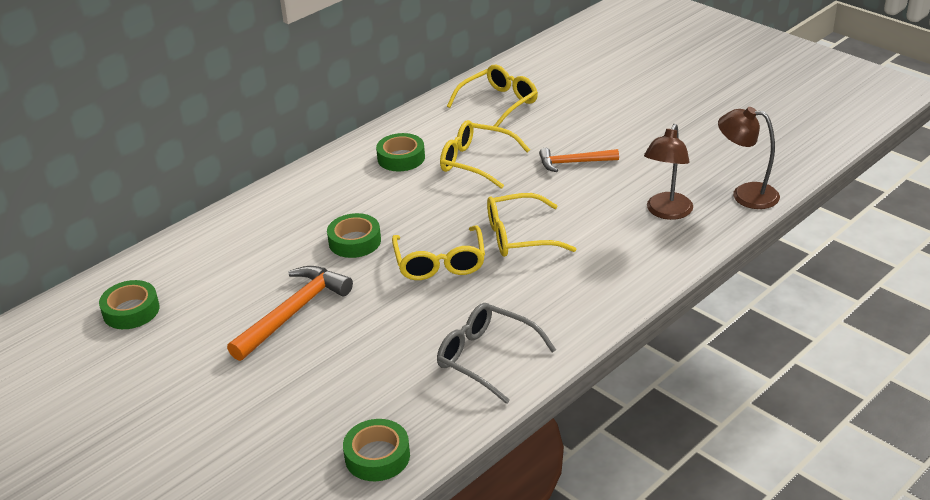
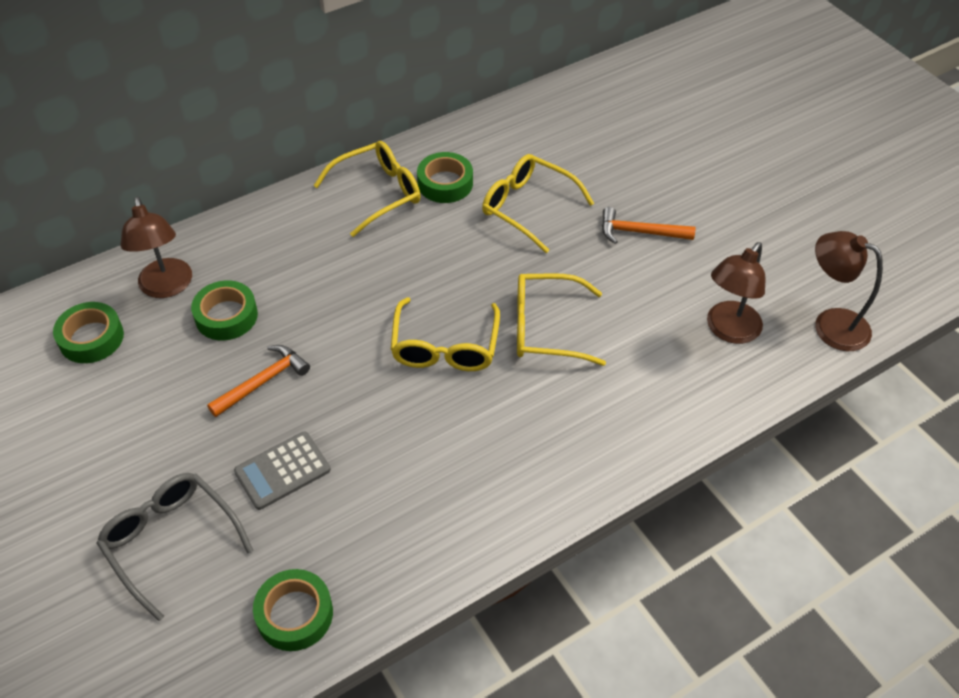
camera: 10 degrees right, 15 degrees up
(186, 266) = (167, 287): none -> brown lamp
(294, 312) = (263, 381): orange hammer -> orange hammer, size x0.63
(332, 367) = (282, 471): none -> grey calculator
(354, 241) = (359, 294): green tape -> green tape (226, 316)
(486, 358) = (457, 500): grey glasses -> grey glasses (171, 541)
(499, 103) = (578, 126): yellow glasses -> yellow glasses (377, 193)

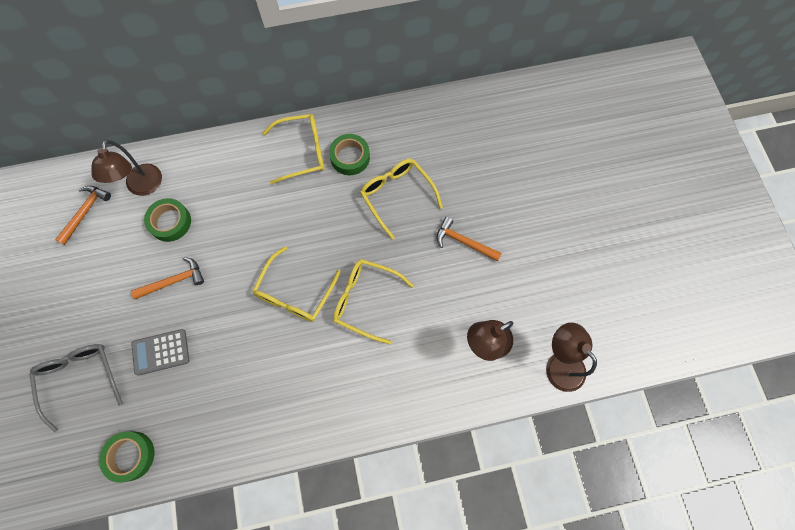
camera: 20 degrees right, 20 degrees up
(91, 338) = (85, 212): green tape -> orange hammer

